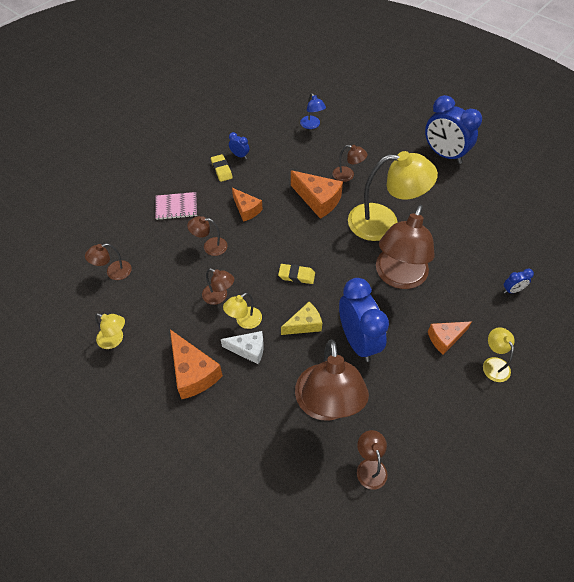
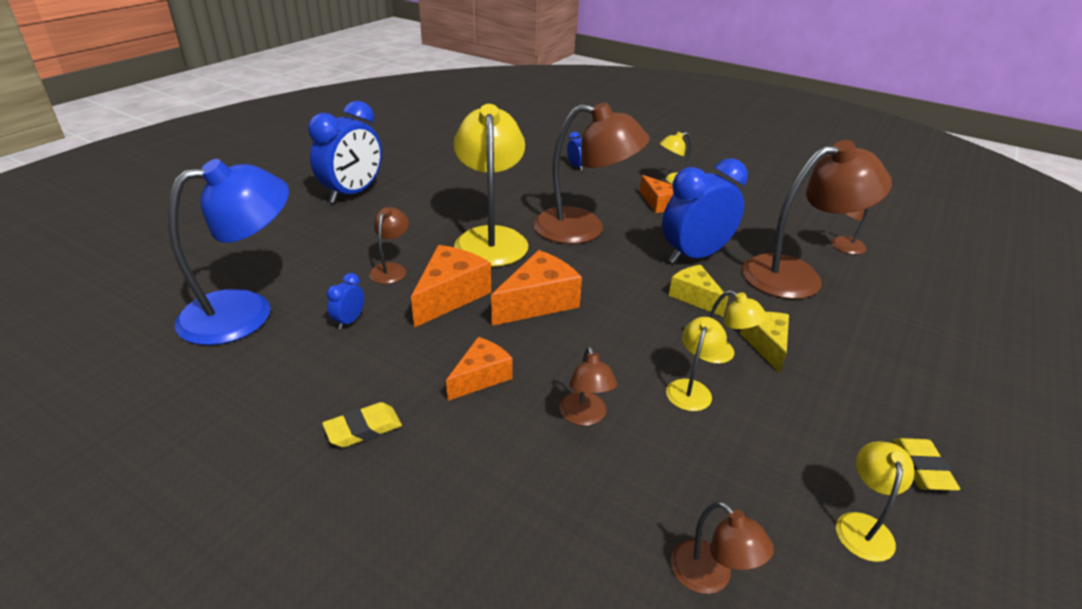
camera: 100 degrees left, 20 degrees down
(176, 207) = (485, 492): pink notebook -> none
(193, 372) = (844, 399): orange cheese -> orange cheese (538, 302)
(219, 297) = (691, 388): brown lamp -> yellow lamp
(239, 155) = (319, 405): blue clock -> blue clock (349, 321)
(248, 350) = (766, 345): white cheese -> yellow cheese
(296, 276) = (613, 309): yellow eraser -> yellow eraser (922, 468)
(312, 125) = (245, 311): blue lamp -> blue lamp, size x2.16

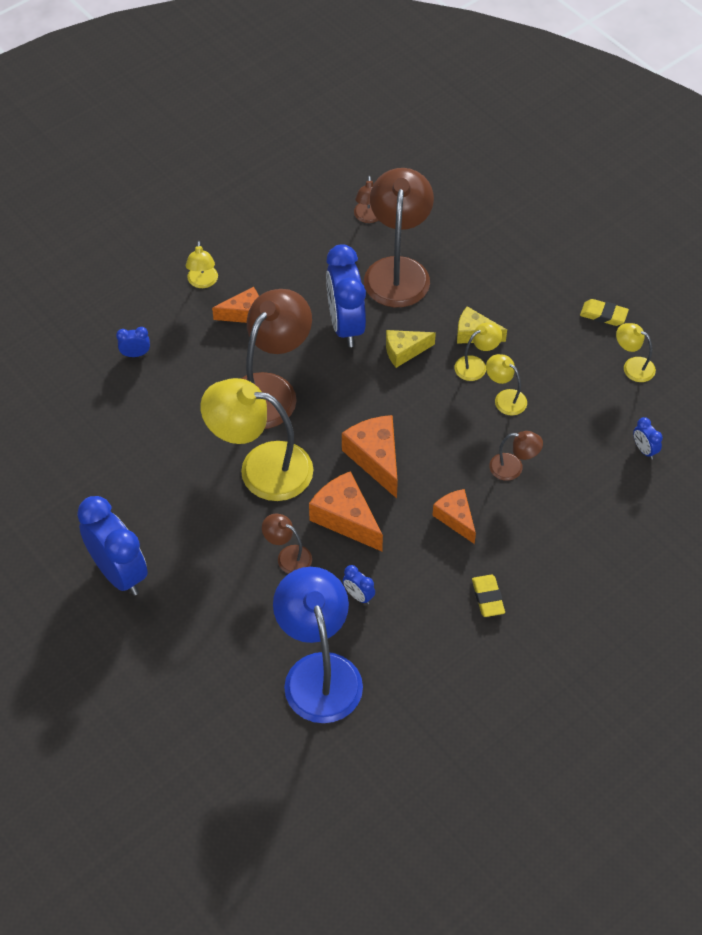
camera: 70 degrees left, 20 degrees up
(710, 577) = (644, 450): brown lamp -> blue clock

